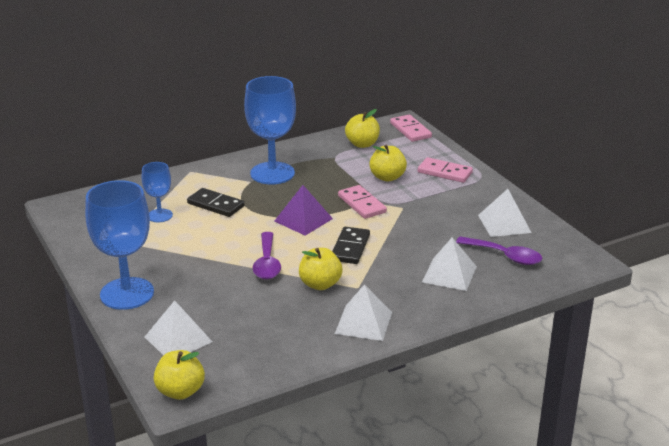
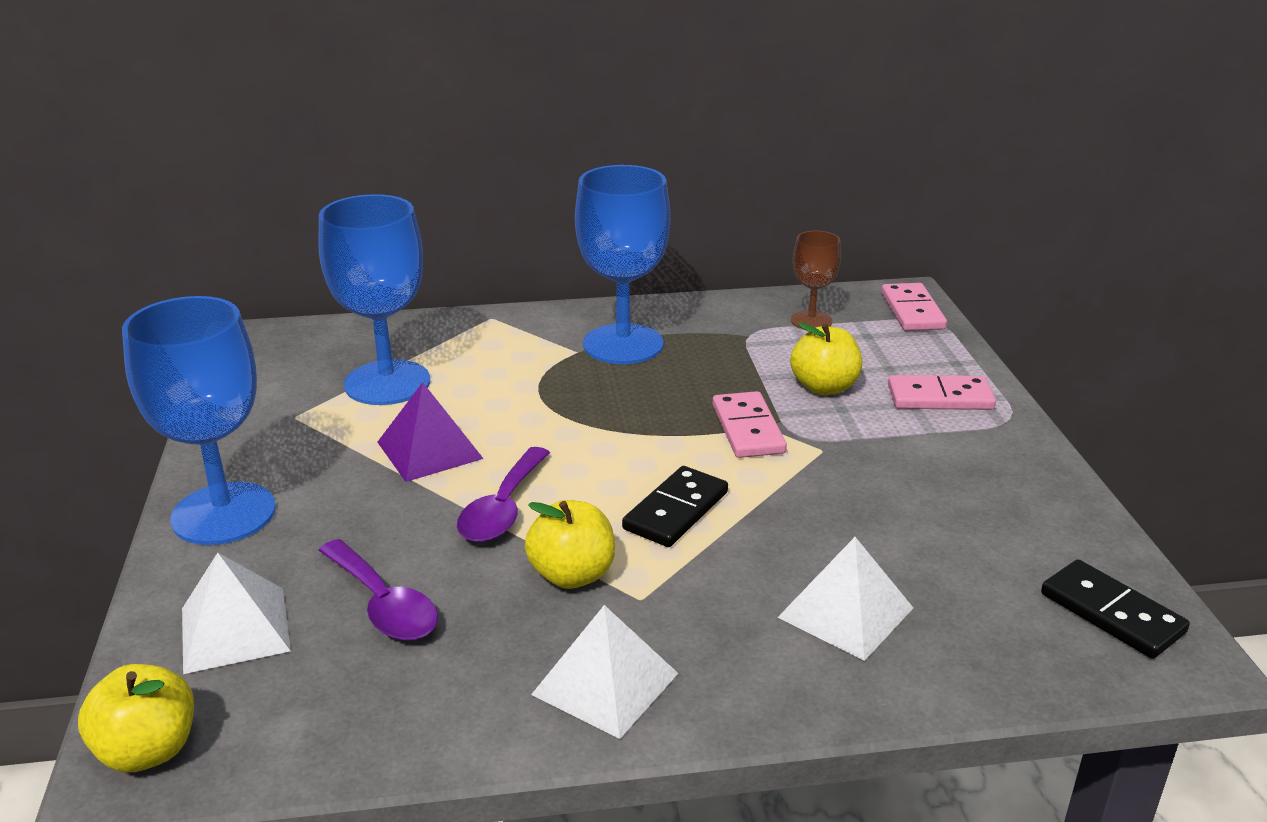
camera: 20 degrees right, 0 degrees up
(160, 215) = (387, 383): blue goblet -> blue goblet, size x1.88
(216, 205) = (491, 382): black domino -> black domino (1112, 613)
(303, 220) = (622, 437): purple pyramid -> purple pyramid (429, 450)
(362, 144) = (811, 321): yellow apple -> brown goblet
(445, 172) = (940, 397): pink domino -> pink domino turned 45 degrees counterclockwise
(504, 223) = (1016, 524): white pyramid -> none
(505, 256) = (987, 598): purple spoon -> purple spoon (384, 605)

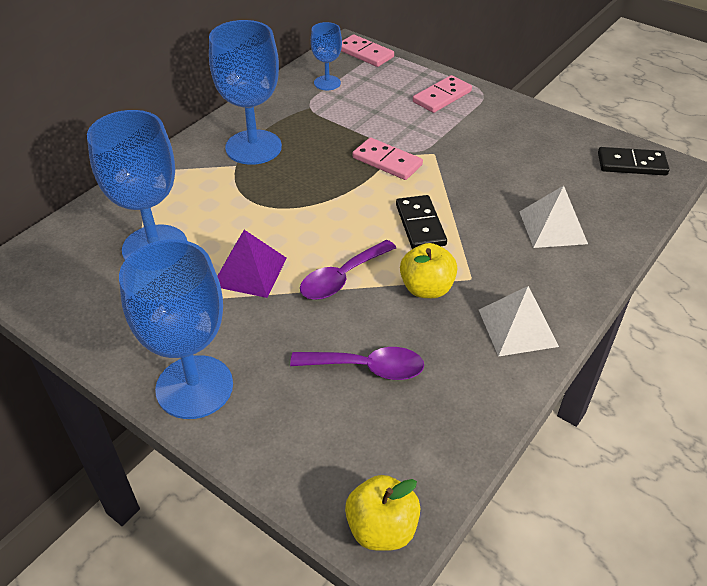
camera: 45 degrees left, 15 degrees up
(234, 629) = (315, 438): white pyramid -> none
(502, 509) = (341, 278): purple spoon -> purple spoon turned 75 degrees clockwise
(811, 321) = (327, 83): brown goblet -> blue goblet
(824, 387) = (387, 118): yellow apple -> none

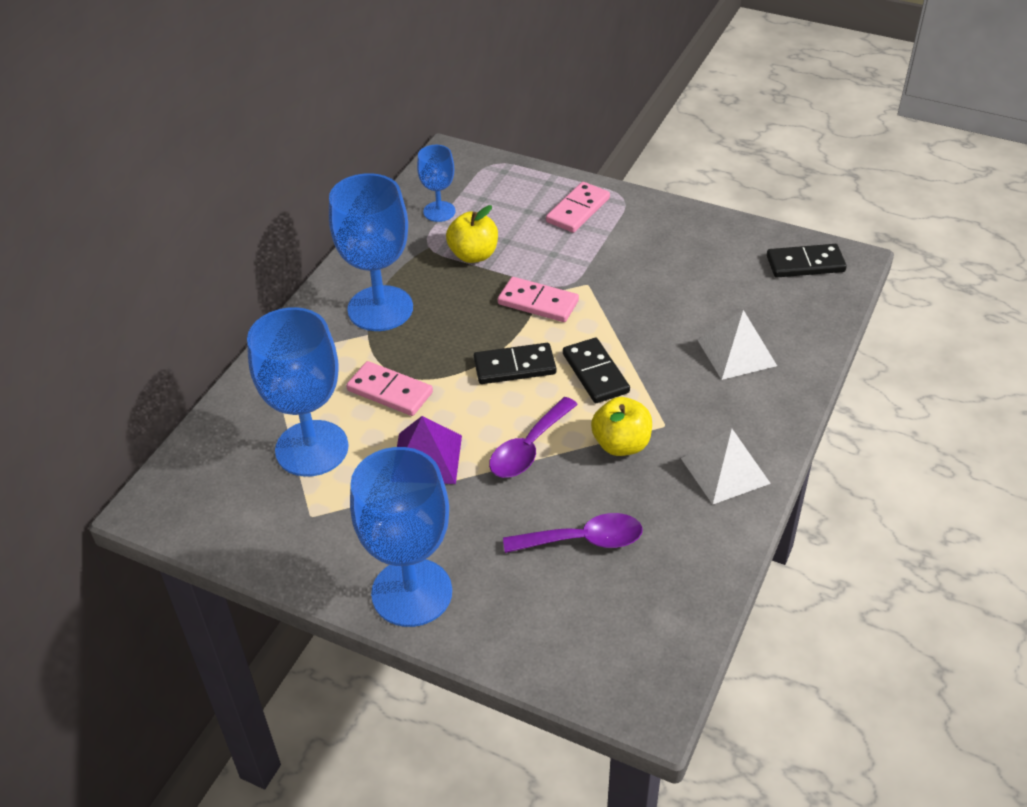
camera: 10 degrees left, 0 degrees up
(351, 209) = (514, 366): none -> black domino
(365, 53) = (472, 165): pink domino -> pink domino (389, 391)
(381, 528) = (642, 693): yellow apple -> yellow apple (473, 255)

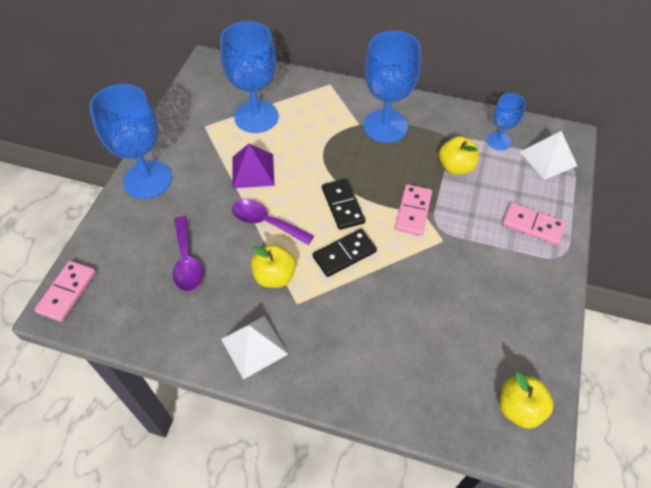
camera: 80 degrees right, 10 degrees up
(389, 391) = (308, 144): pink domino -> pink domino (67, 292)
(737, 352) = (385, 351): white pyramid -> white pyramid (548, 159)
(805, 264) = (519, 408): black domino -> yellow apple

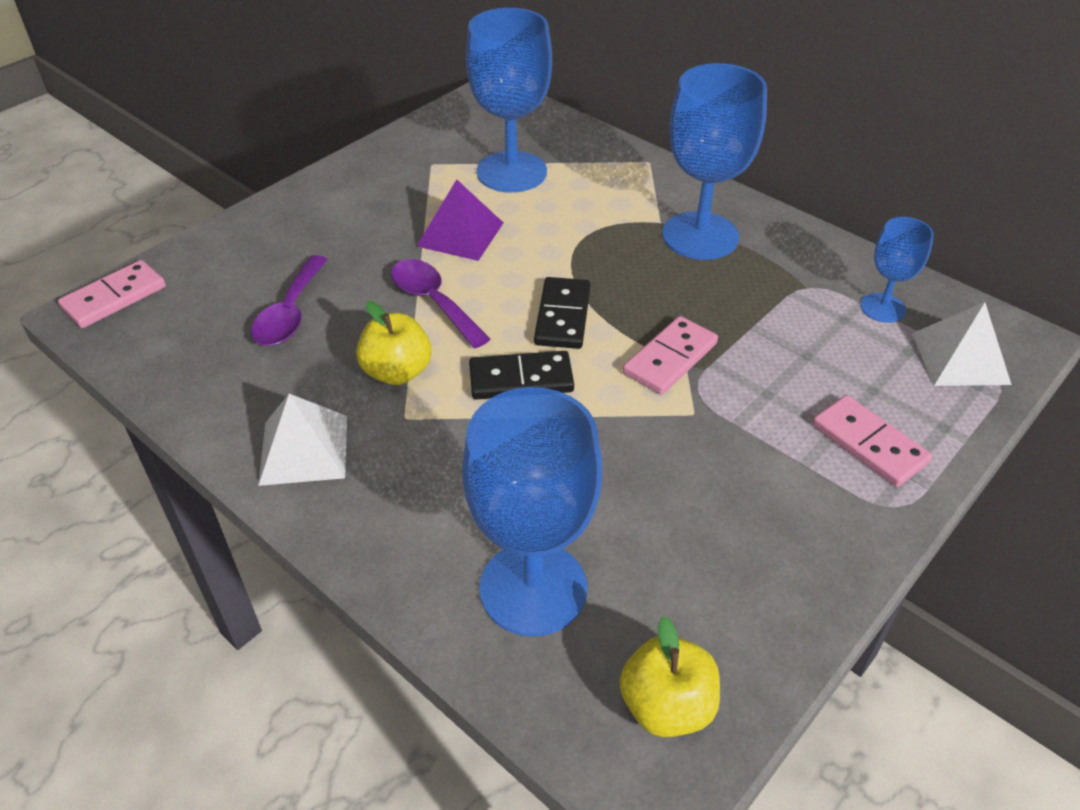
camera: 25 degrees right, 10 degrees down
(148, 180) = (310, 203): blue goblet -> blue goblet (533, 588)
(455, 167) = (782, 321): yellow apple -> none

